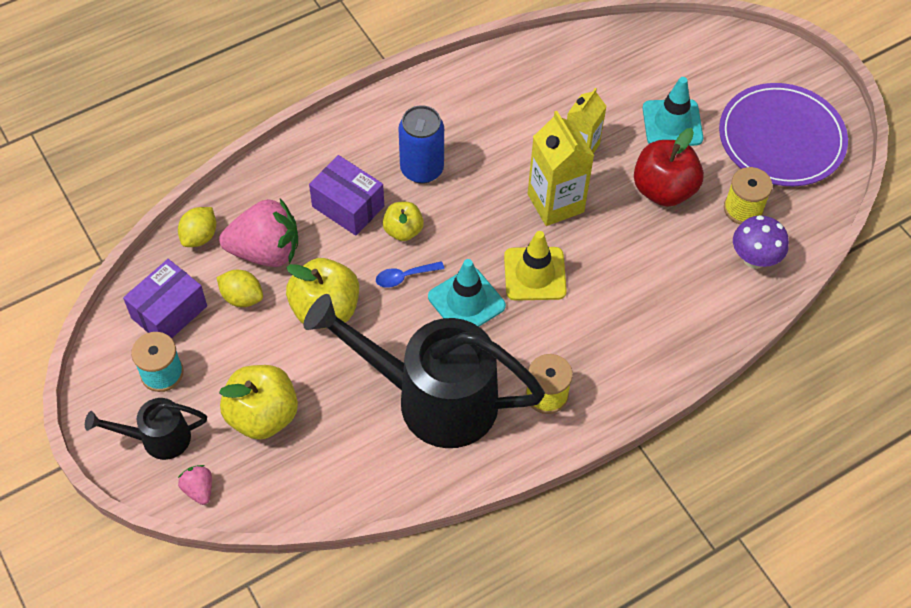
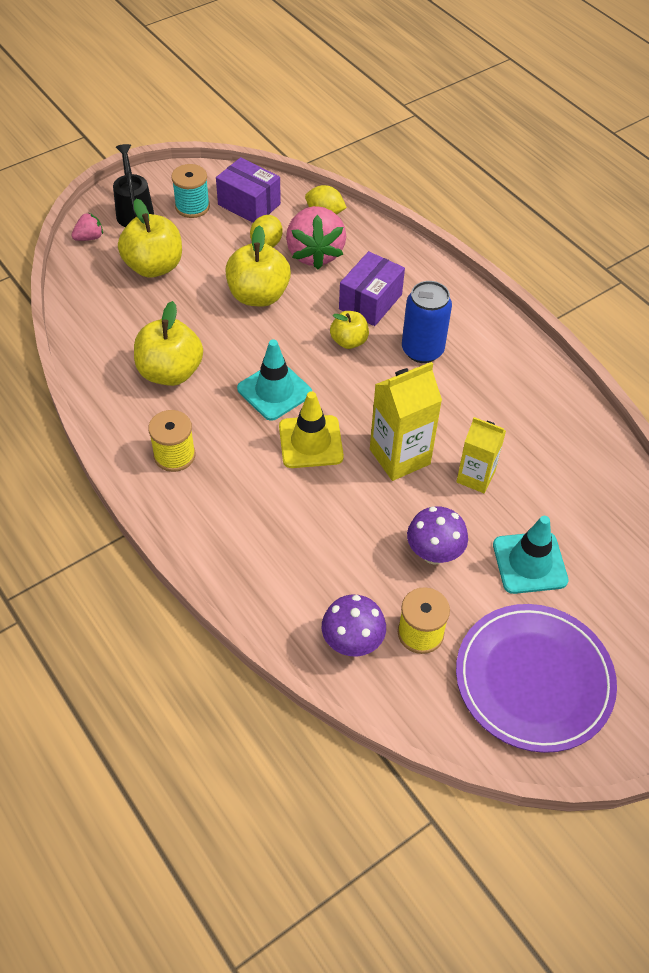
camera: 85 degrees right, 5 degrees down
(404, 277) = (297, 345): blue spoon -> none
(432, 398) = (170, 372): black watering can -> yellow apple
(663, 190) = (434, 553): red apple -> purple mushroom

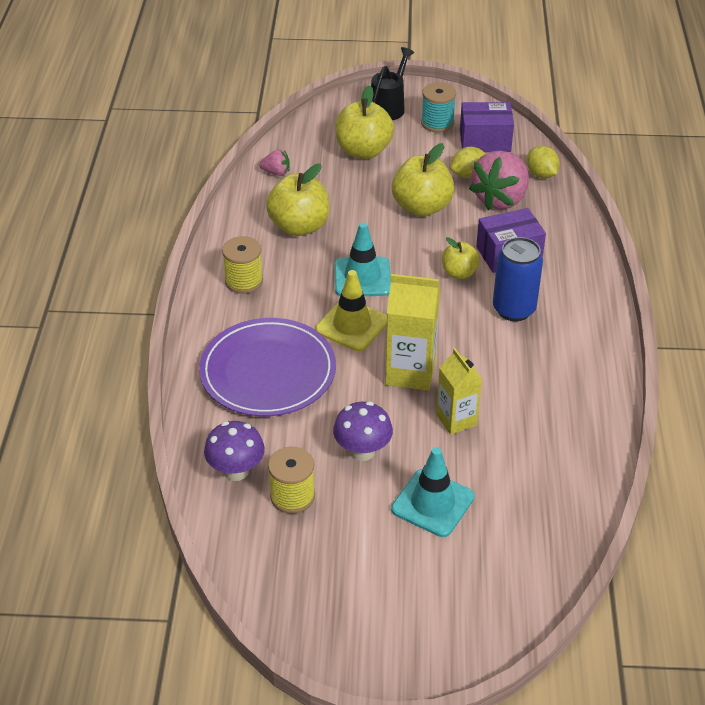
camera: 40 degrees right, 10 degrees down
(89, 237) = (337, 110): pink strawberry -> pink strawberry (276, 172)
(249, 204) = (485, 141): purple box -> purple box turned 75 degrees counterclockwise
(534, 679) = (344, 581): purple plate -> purple plate (268, 371)

